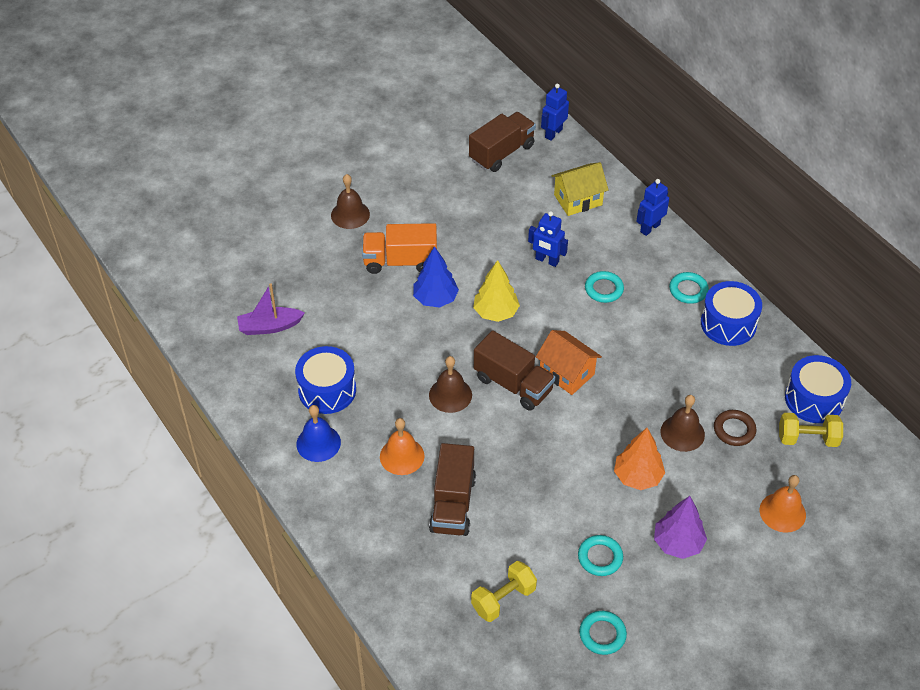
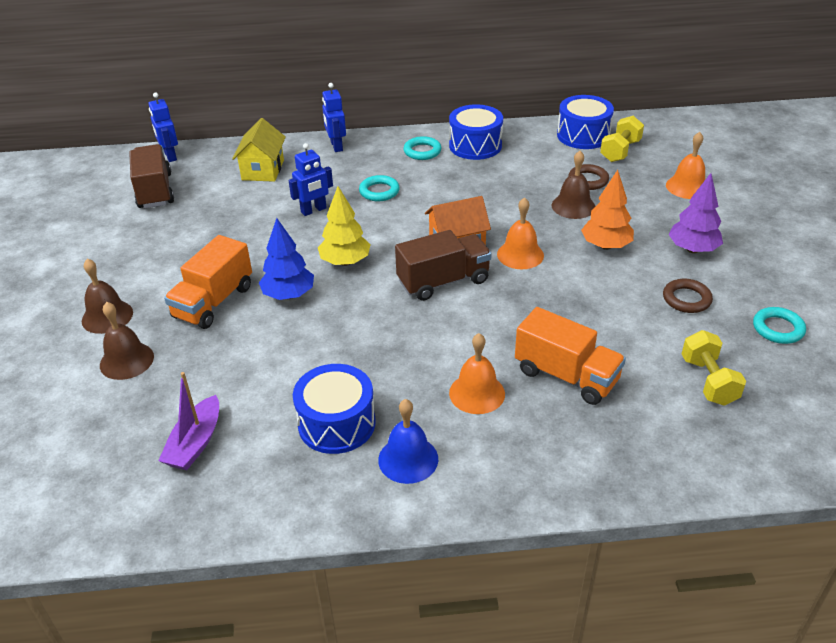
camera: 60 degrees left, 10 degrees down
(450, 395) = (422, 328): brown bell -> brown bell (126, 360)
(453, 504) = (566, 376): brown truck -> orange truck
(582, 421) = (520, 254): none -> orange bell
(600, 557) = (686, 299): turquoise ring -> brown ring

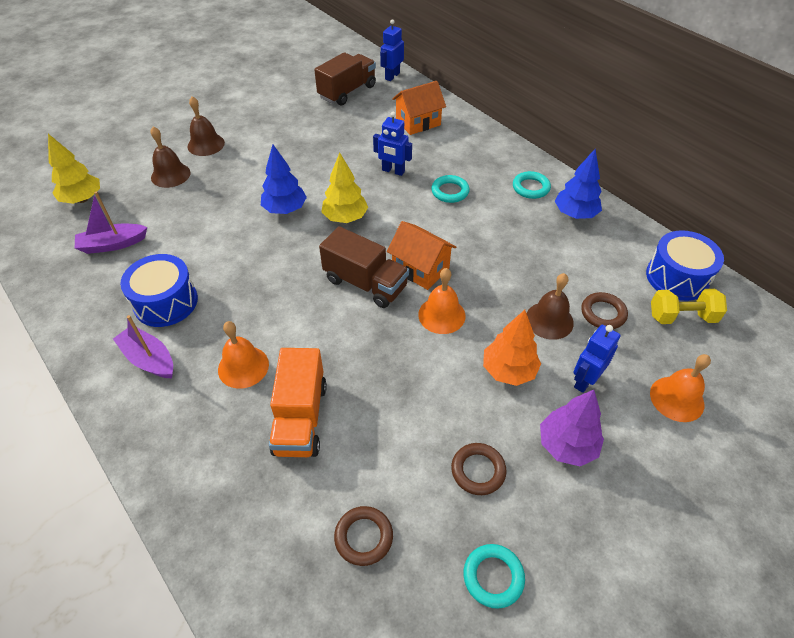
camera: 55 degrees right, 10 degrees up
(76, 450) = (82, 199): none -> yellow tree
(213, 302) = (251, 179): orange truck -> none
(263, 170) = (418, 122): yellow house -> orange house
(336, 146) = (486, 140): blue robot -> blue robot (585, 380)
(408, 459) = (149, 359): blue bell -> purple boat
(475, 145) = (575, 214): blue drum -> blue tree
(708, 381) = (363, 537): yellow dumbbell -> brown ring

